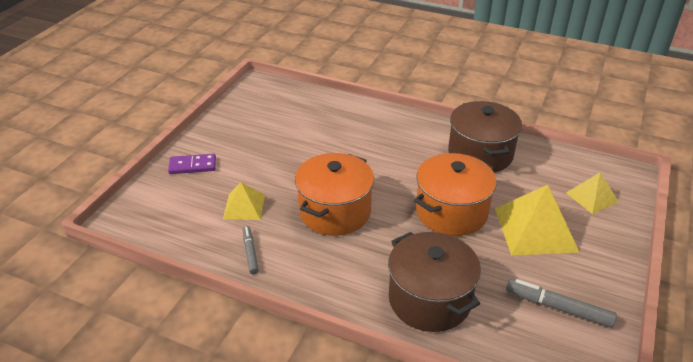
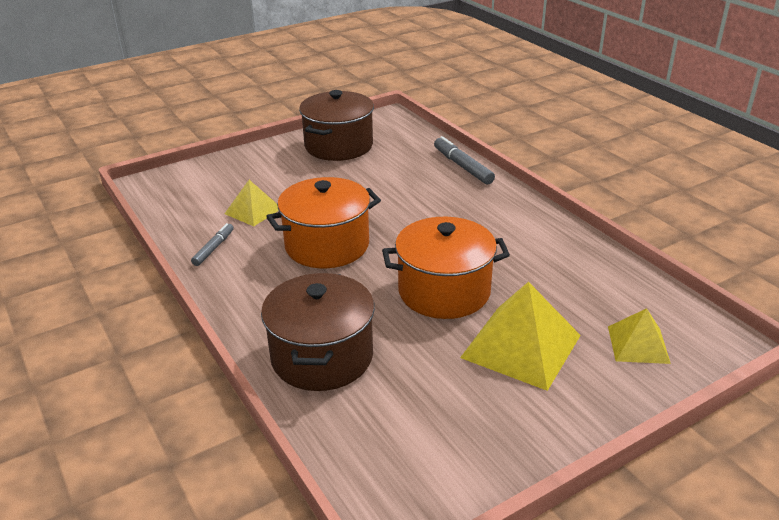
camera: 35 degrees right, 5 degrees down
(192, 166) = (250, 164): purple domino -> none
(480, 154) = (547, 251): brown pot -> brown pot (339, 146)
(558, 308) = (449, 430): grey marker -> grey marker (462, 166)

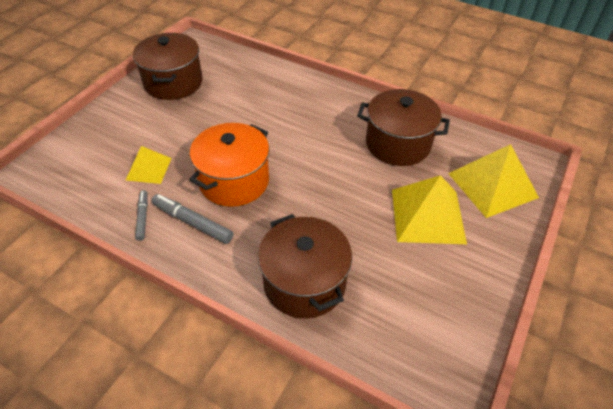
camera: 30 degrees left, 15 degrees up
(444, 291) = (347, 190): orange pot -> none
(462, 166) = (282, 74): grey marker -> grey marker (192, 222)
(545, 266) = (398, 144): none -> brown pot
(638, 344) = (492, 185): yellow pyramid -> yellow pyramid, size x1.74

